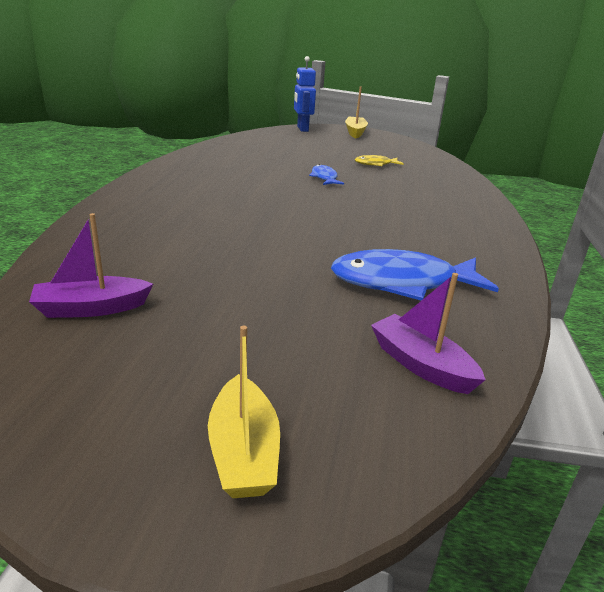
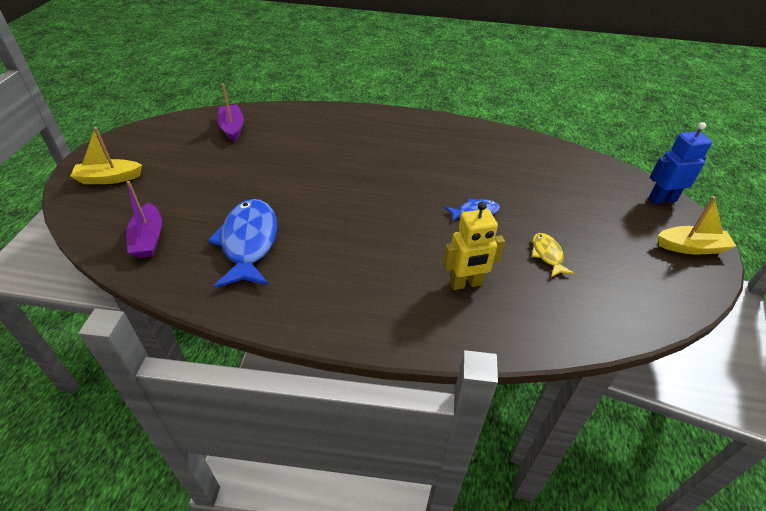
camera: 90 degrees right, 15 degrees up
(420, 190) = (466, 284): none -> yellow robot
(421, 365) = (148, 239): purple boat -> purple boat turned 120 degrees clockwise

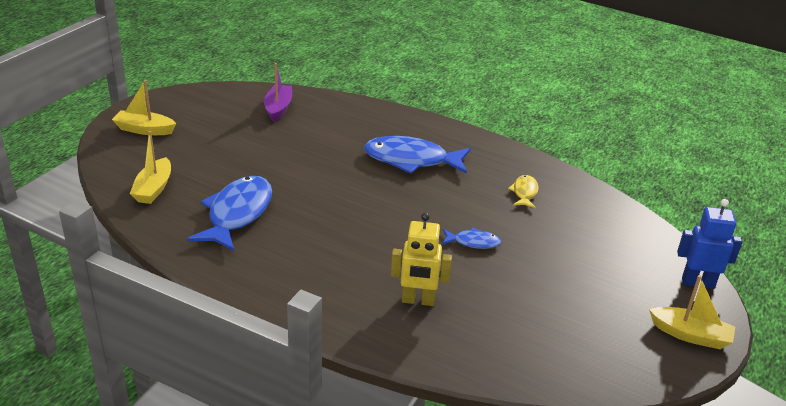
camera: 20 degrees right, 10 degrees down
(148, 239) = (153, 189): purple boat -> yellow boat
(377, 149) = (411, 160): none -> blue fish
(547, 255) = (521, 299): yellow fish -> yellow fish (524, 192)

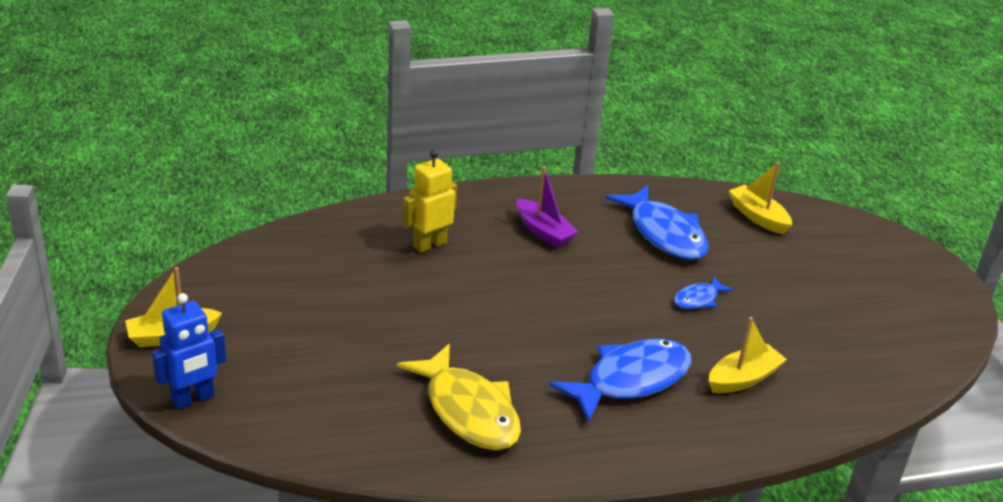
camera: 135 degrees right, 0 degrees up
(144, 130) = (886, 260): yellow boat -> yellow boat (743, 379)
(278, 108) = (857, 362): purple boat -> purple boat (543, 232)
(473, 242) = (449, 319): blue fish -> blue fish (698, 299)
(524, 192) = (468, 411): yellow fish -> yellow fish, size x2.04

